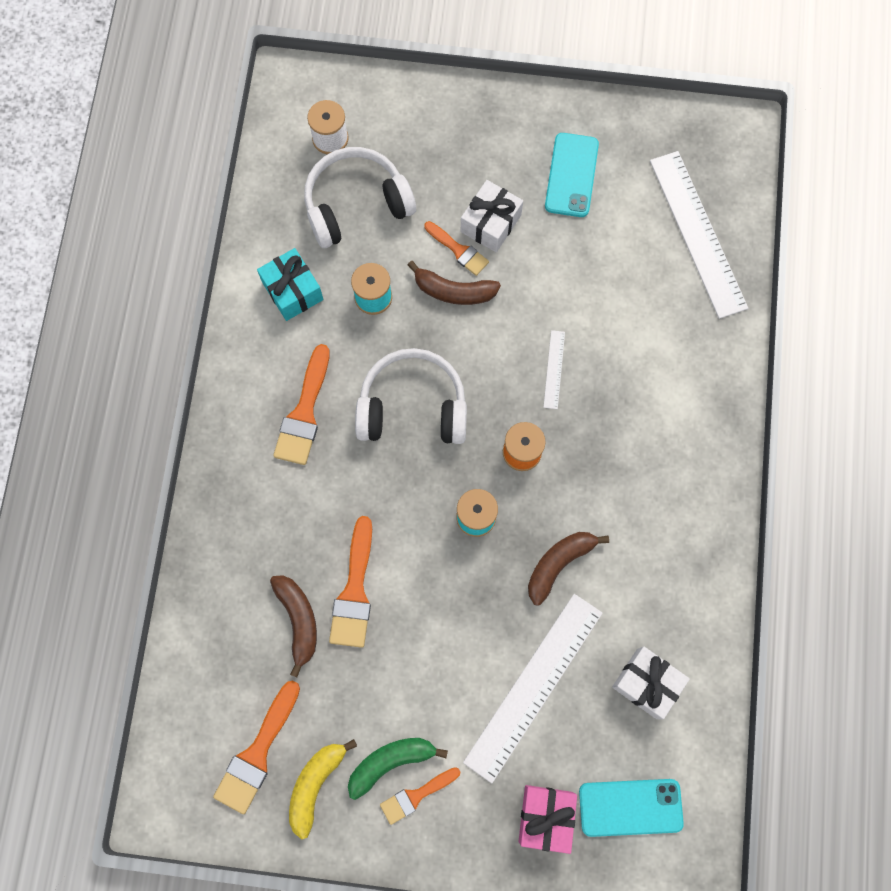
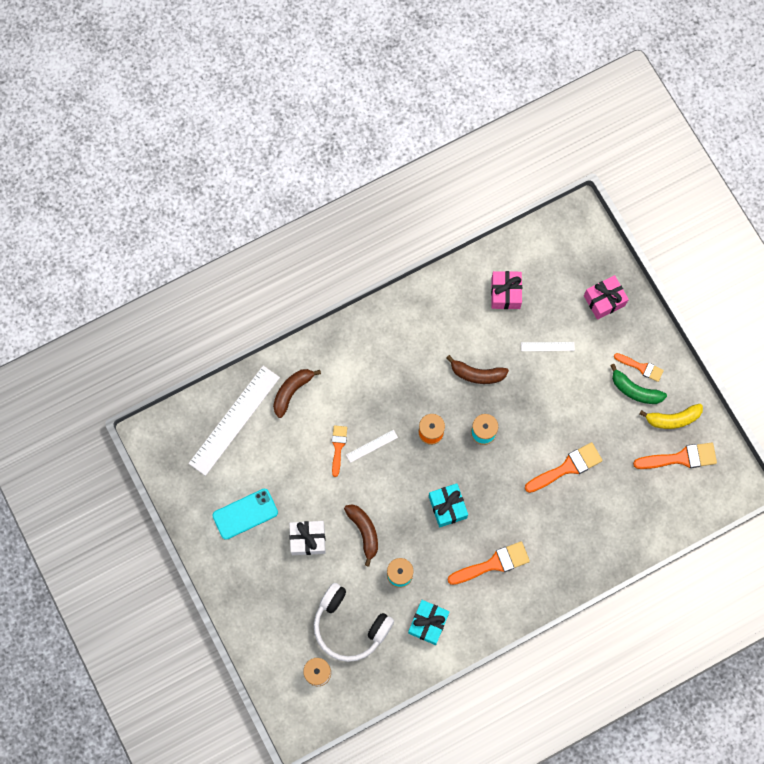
camera: 125 degrees left, 0 degrees up
(298, 620) = (603, 485): brown banana -> brown banana (292, 391)
(412, 407) = (447, 507): white headphones -> turquoise gift
(458, 250) = (337, 546): orange brush -> orange brush (338, 447)
(533, 686) = (547, 346): white ruler -> white ruler, size x0.44
(630, 807) = (570, 264): turquoise phone -> none
(647, 683) = (505, 293): white gift -> pink gift

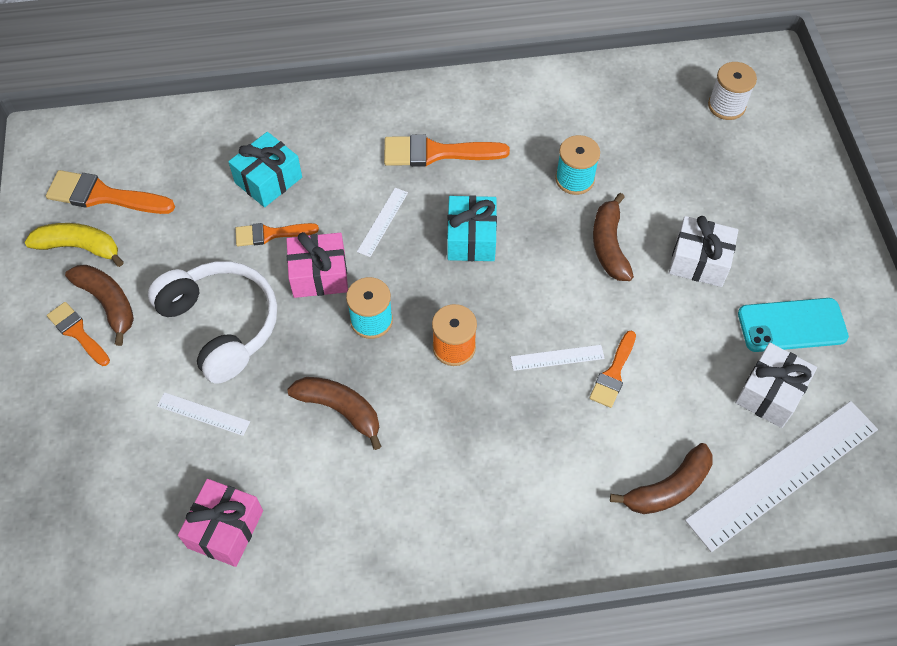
camera: 160 degrees left, 15 degrees down
(249, 465) = (770, 393): none -> white gift
(350, 625) = (666, 143): white headphones -> white headphones (221, 325)
(428, 623) = (555, 115): turquoise gift -> turquoise gift (268, 180)
(505, 500) = (382, 222): none -> white ruler
(567, 467) = (270, 234): orange brush -> orange brush, size x0.63
(604, 300) = (67, 456): pink gift -> pink gift (319, 275)
(635, 390) = (108, 303): green banana -> brown banana

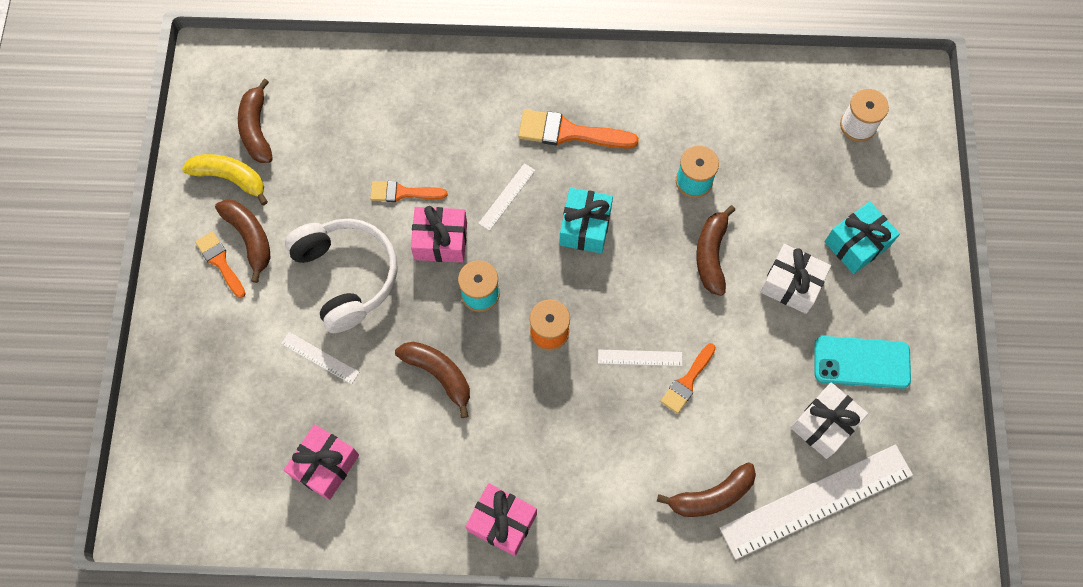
camera: 10 degrees right, 10 degrees up
(103, 196) = (257, 129): orange brush -> brown banana
(268, 180) = (409, 136): turquoise gift -> turquoise gift (857, 244)
(440, 557) = (502, 522): none -> pink gift

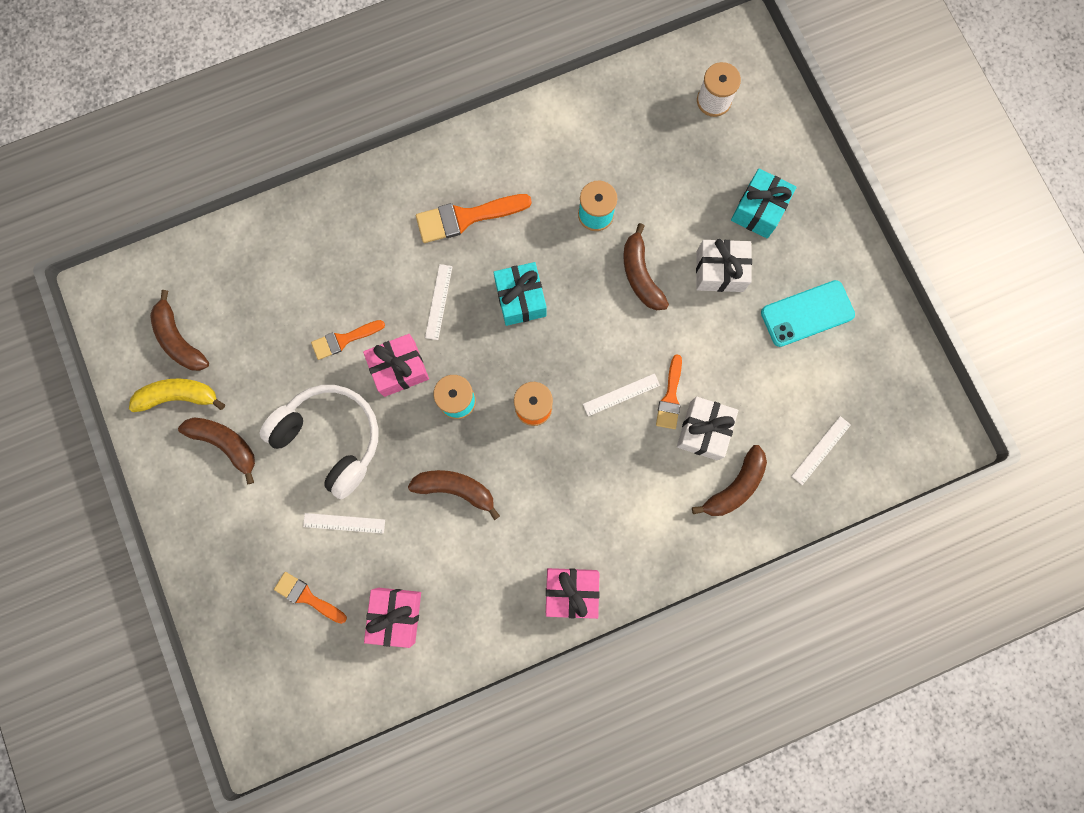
camera: 25 degrees left, 10 degrees up
(220, 262) = (209, 478): orange brush -> orange brush (307, 597)
(816, 500) = (821, 450): white ruler -> white ruler, size x0.44
(824, 424) = (799, 382): white gift -> white gift (703, 431)

